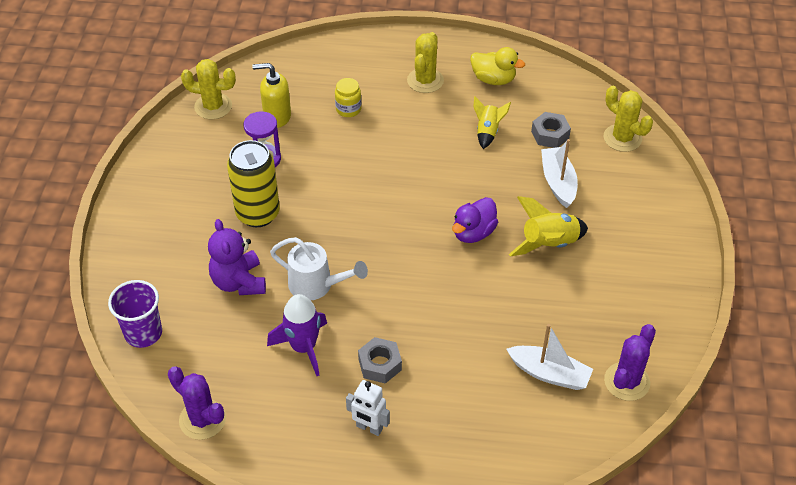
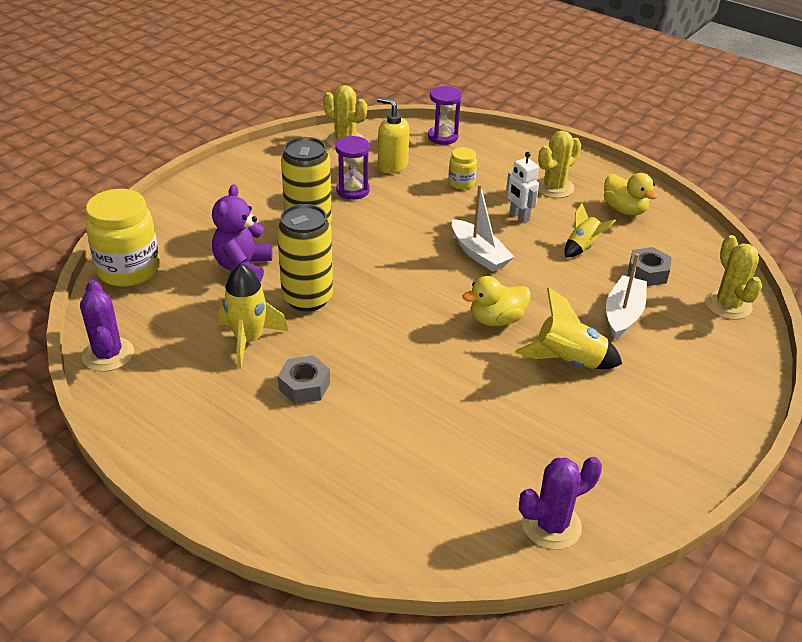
camera: 30 degrees right, 10 degrees down
(143, 333) = (129, 270): purple cup -> yellow jar
(295, 65) = (442, 137): none -> purple hourglass
(303, 347) = (249, 340): purple rocket -> yellow rocket
(316, 285) = (307, 298): white watering can -> yellow can
(369, 428) = (244, 433): white robot -> white robot (519, 217)
(473, 233) = (496, 319): purple duck -> yellow duck
(549, 373) = (469, 475): white boat -> white boat (479, 254)

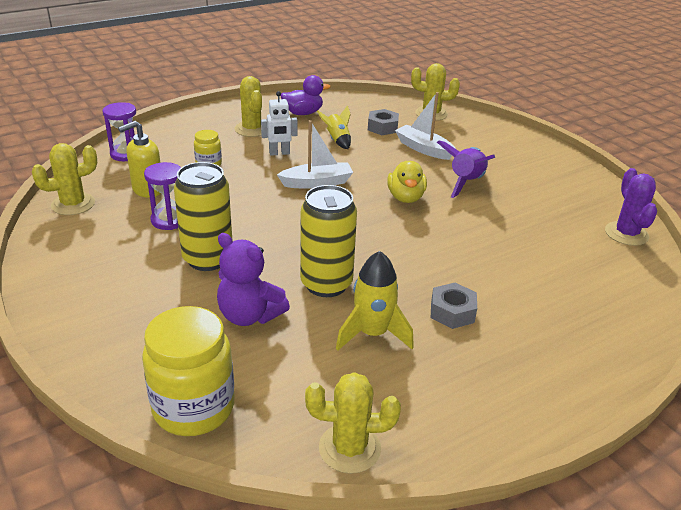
camera: 70 degrees left, 5 degrees down
(108, 354) = (349, 448): purple cactus -> yellow cactus
(568, 361) = (466, 182): yellow rocket -> purple rocket
(624, 210) = (303, 113): yellow duck -> purple duck

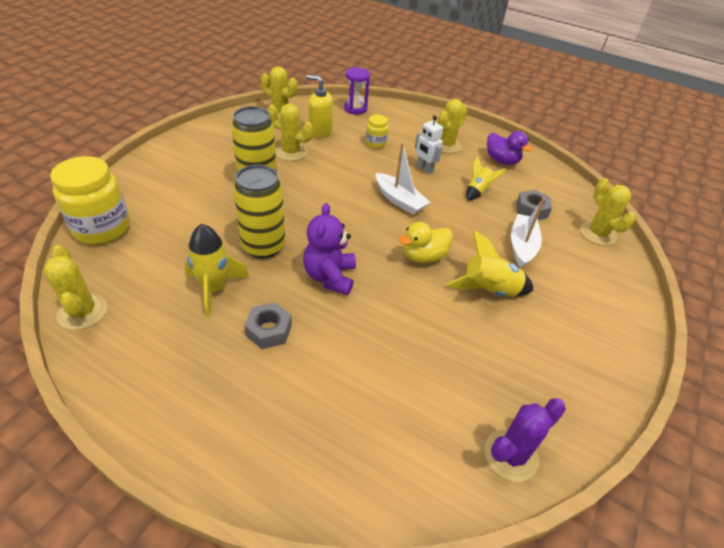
camera: 60 degrees right, 10 degrees up
(169, 220) = (291, 152): purple hourglass -> yellow cactus
(249, 315) = (205, 221): purple teddy bear -> purple teddy bear (330, 277)
(466, 182) = (489, 290): purple rocket -> yellow rocket

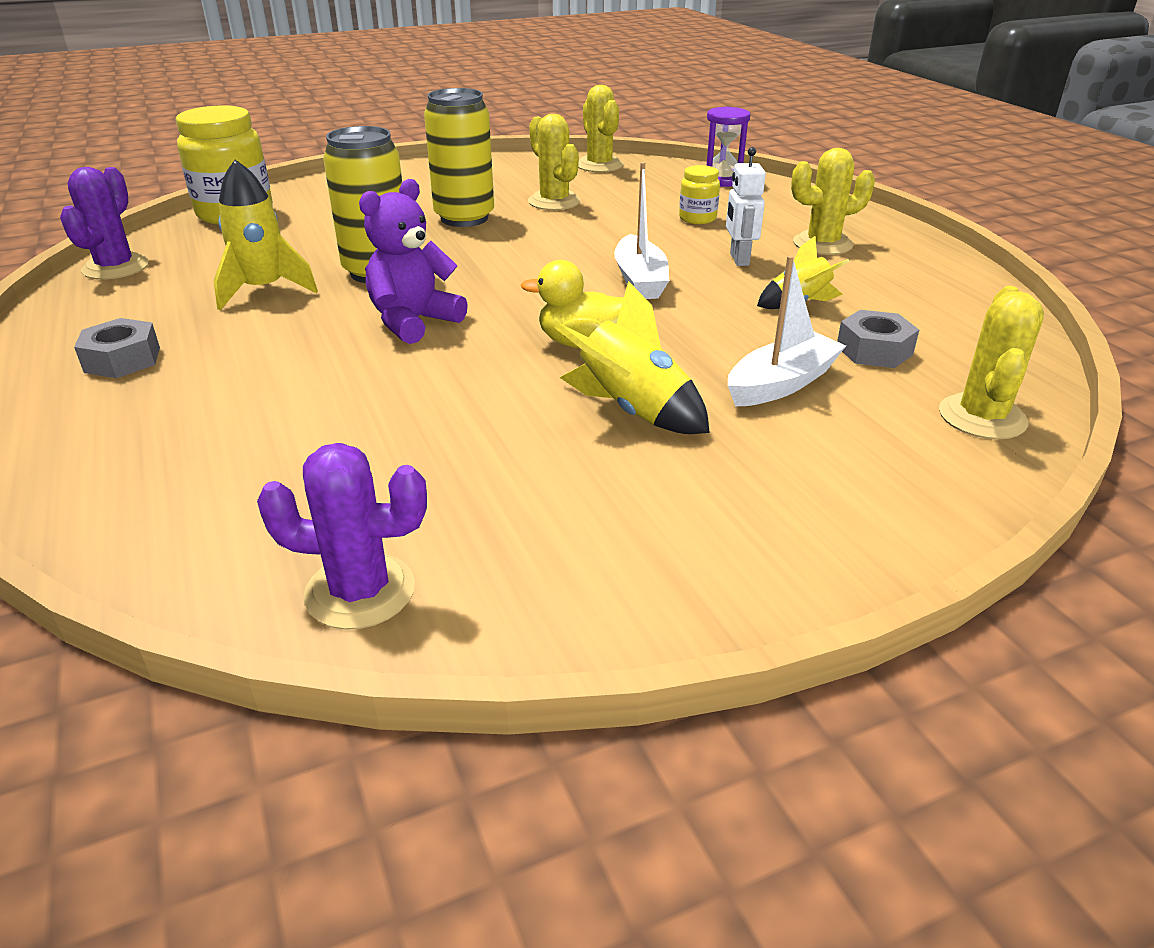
camera: 40 degrees right, 10 degrees down
(82, 312) = (116, 267): yellow cactus -> purple cactus
(269, 330) = (262, 342): grey nut -> grey nut (122, 360)
(320, 131) = (628, 191): yellow soap dispenser -> none
(502, 160) = (908, 282): purple duck -> none

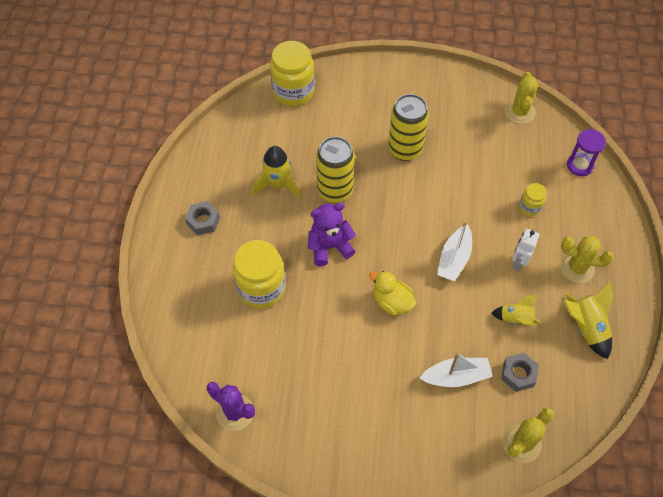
camera: 30 degrees right, 25 degrees up
(116, 267) = (222, 130): purple cactus -> none
(306, 399) = (261, 288): none -> yellow jar
(554, 202) = (464, 150): yellow cactus -> none
(632, 411) = (381, 362): yellow rocket -> yellow rocket (585, 327)

